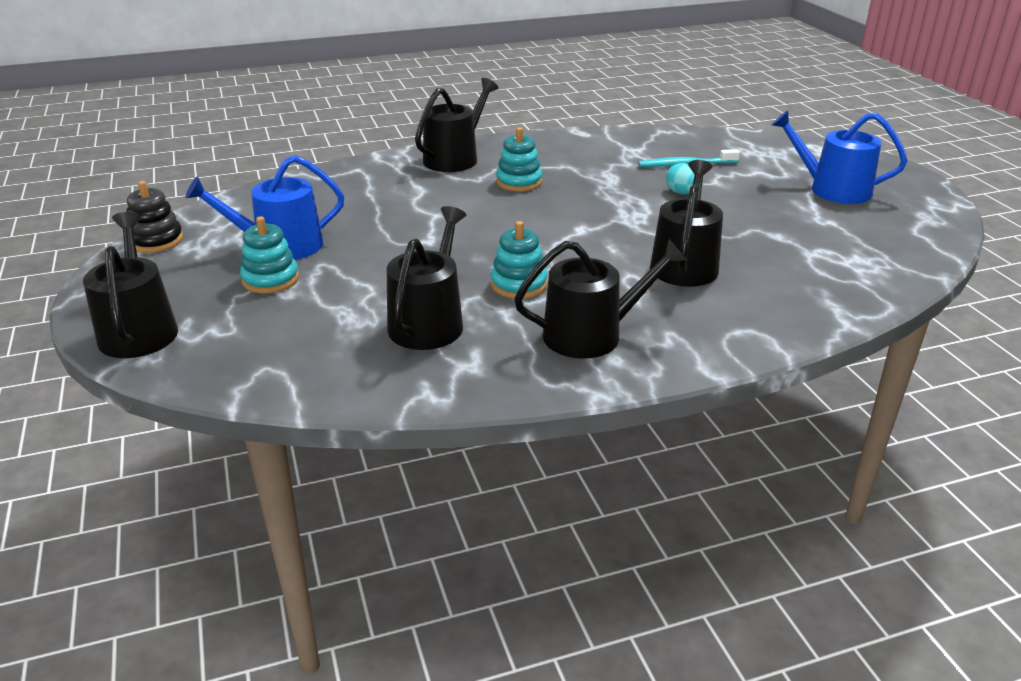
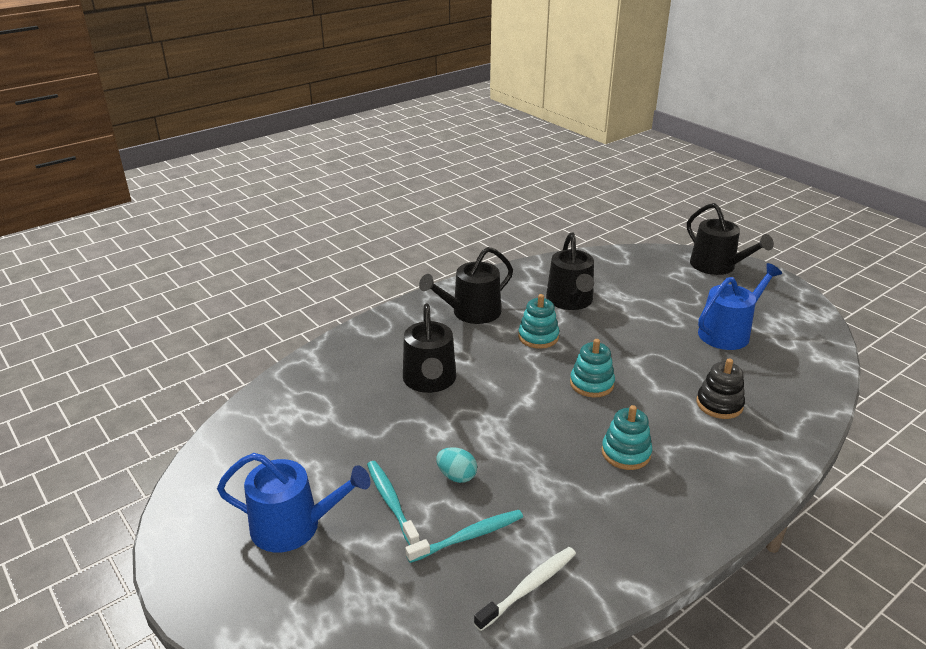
camera: 160 degrees right, 0 degrees up
(156, 240) = (813, 318): black stacking toy -> black stacking toy (719, 404)
(270, 279) = (696, 307): turquoise stacking toy -> turquoise stacking toy (591, 384)
(455, 158) = (725, 479): black watering can -> none
(652, 142) = (529, 587): none -> white toothbrush
(746, 188) = (391, 502): none -> turquoise toothbrush

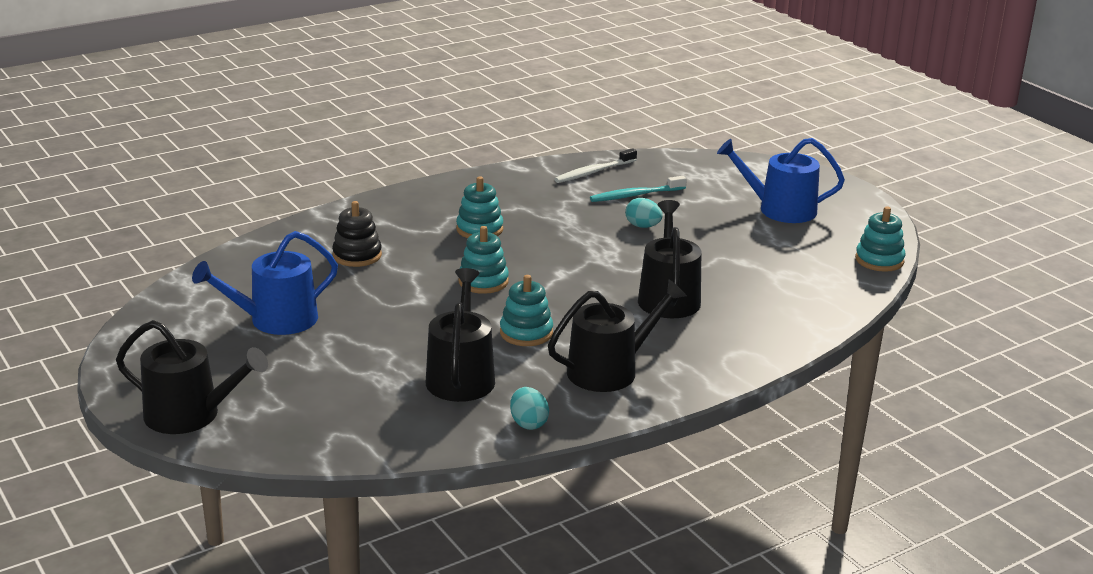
camera: 175 degrees left, 5 degrees down
(217, 446) = (879, 260): none -> turquoise stacking toy
(391, 502) = (701, 216): turquoise toothbrush -> none
(516, 276) = (528, 423): none -> turquoise egg
(717, 266) = (190, 415): black watering can -> black watering can turned 135 degrees clockwise

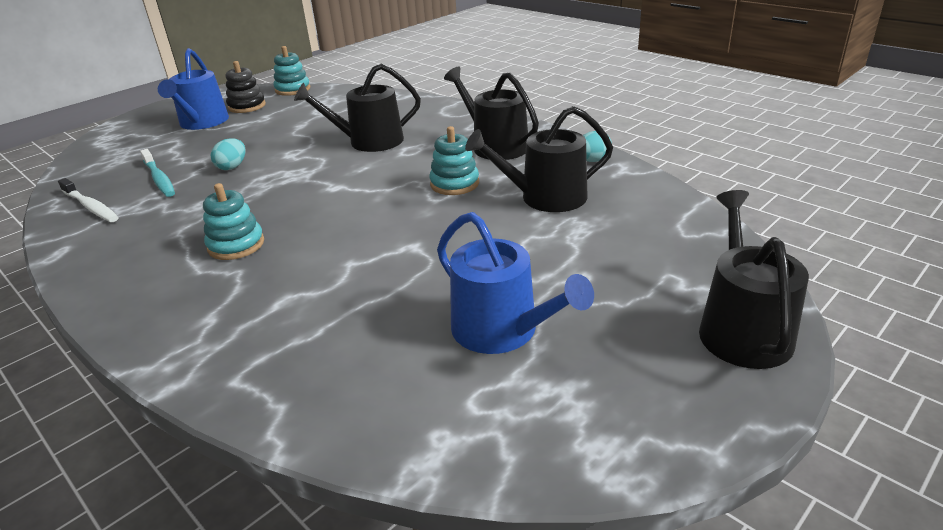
camera: 100 degrees left, 5 degrees up
(357, 255) = (312, 313): black stacking toy -> black stacking toy (247, 106)
(483, 281) = (362, 220): turquoise stacking toy -> none

